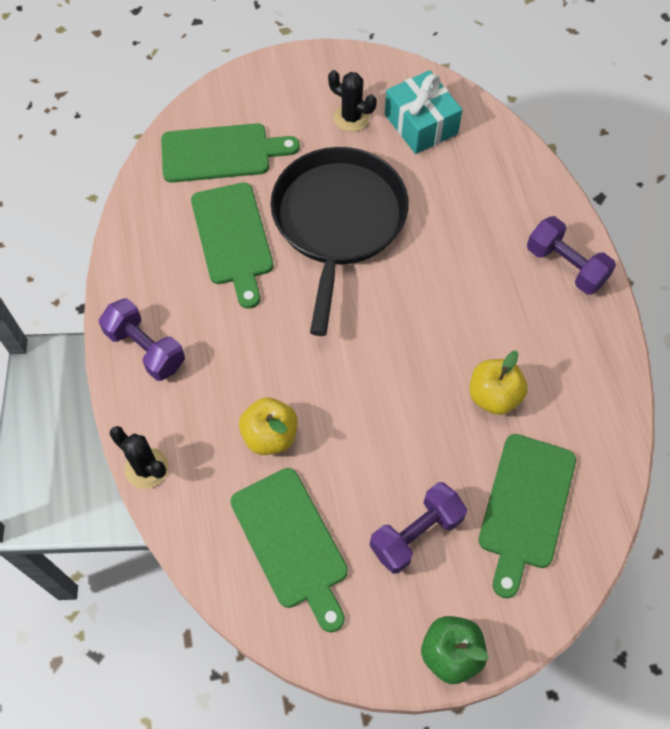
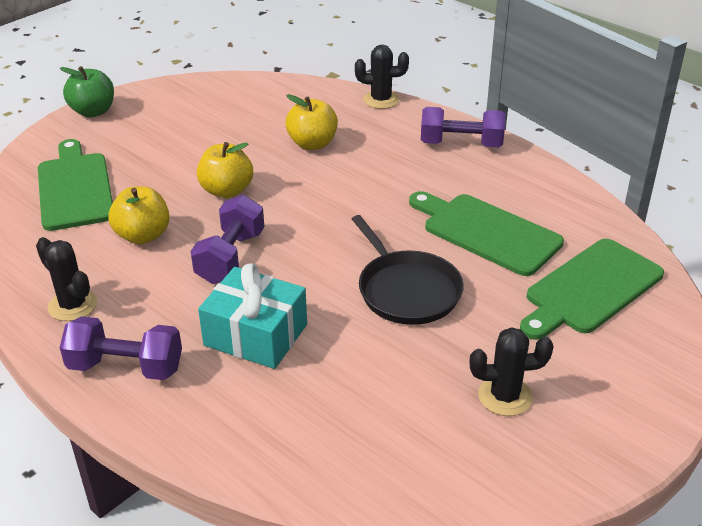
camera: 145 degrees right, 25 degrees down
(291, 543) = (244, 110): green cutting board -> none
(338, 221) = (407, 290): black pan -> black pan, size x0.61
(392, 414) = (227, 191): none -> yellow apple
(416, 534) = (156, 145): purple dumbbell -> purple dumbbell (230, 257)
(421, 124) = (416, 435): turquoise gift -> turquoise gift (256, 335)
(581, 346) = (72, 305): none -> black cactus

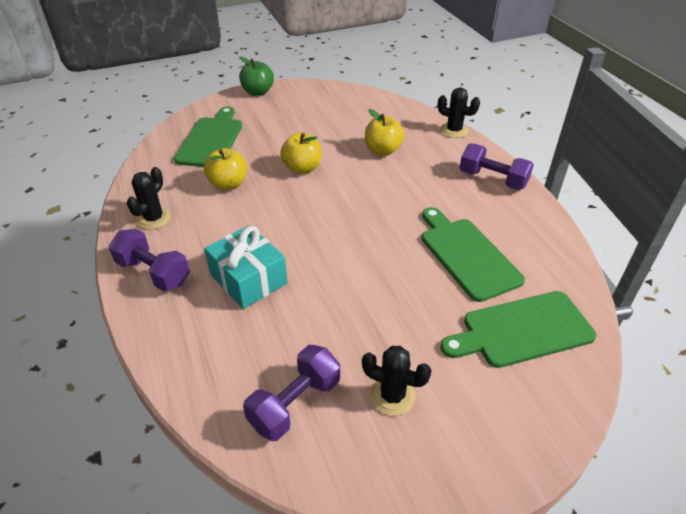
camera: 25 degrees right, 5 degrees up
(72, 305) = (154, 219): black cactus -> black cactus turned 45 degrees clockwise
(230, 257) = (272, 216): purple dumbbell -> purple dumbbell (295, 403)
(407, 290) = (375, 281): black pan -> none

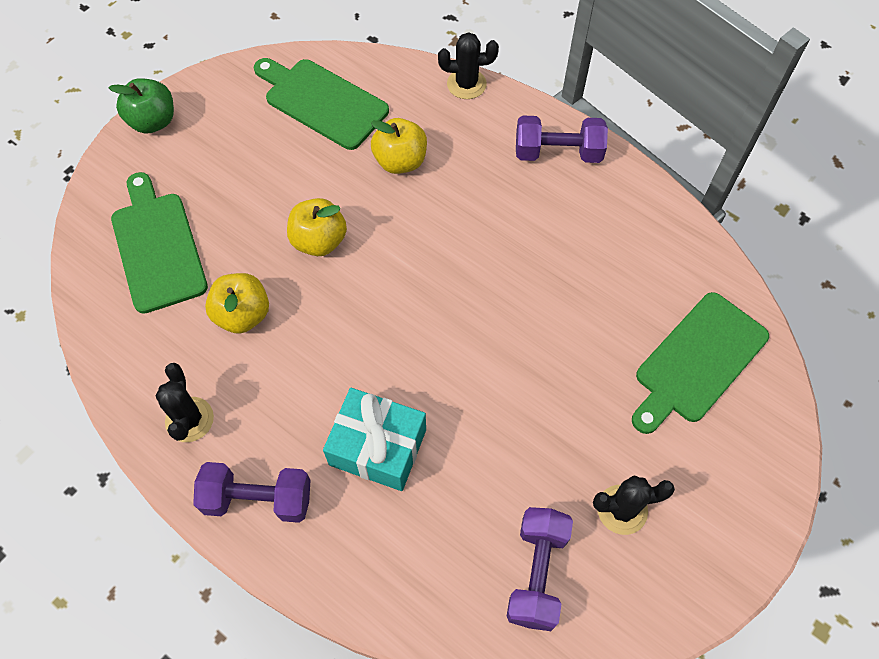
camera: 30 degrees left, 20 degrees up
(467, 255) = (592, 287): green cutting board -> green cutting board (322, 102)

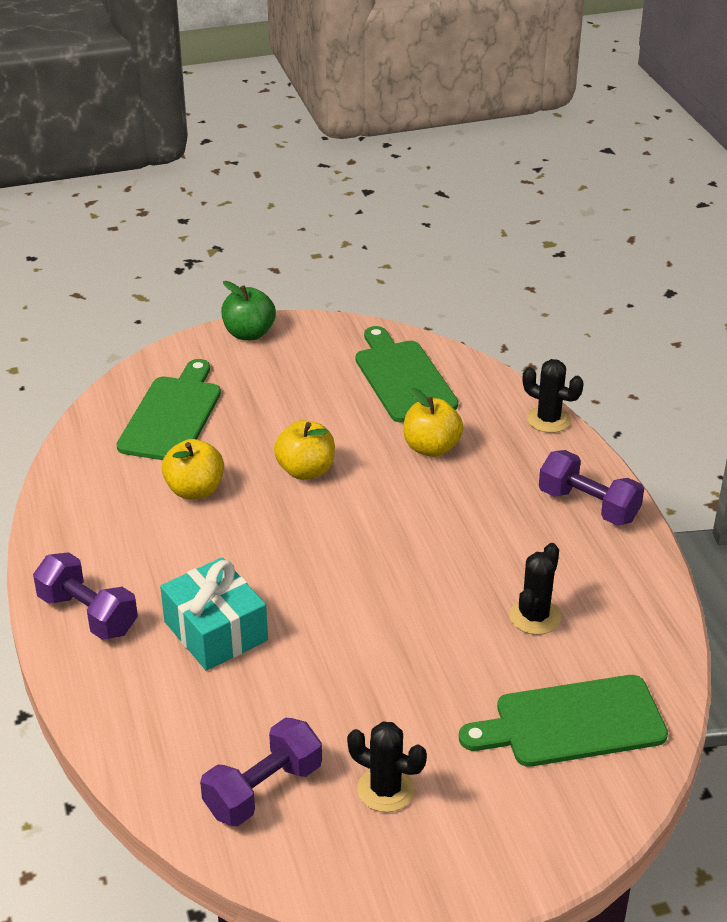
camera: 35 degrees right, 25 degrees down
(189, 419) = (87, 537): black cactus -> black cactus (535, 617)

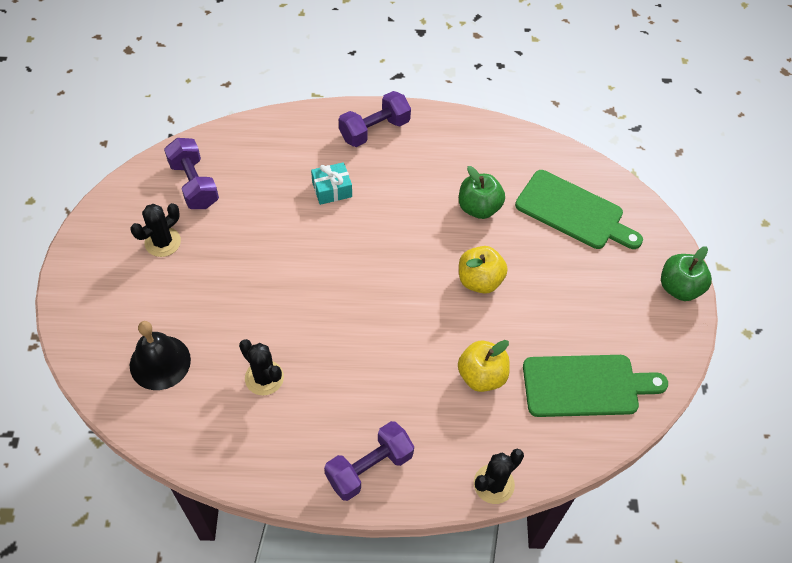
camera: 105 degrees right, 20 degrees up
(195, 490) = (479, 207): yellow apple -> green apple
(215, 631) = (332, 189): turquoise gift -> turquoise gift, size x0.61
(572, 723) = (160, 362): green cutting board -> black bell

